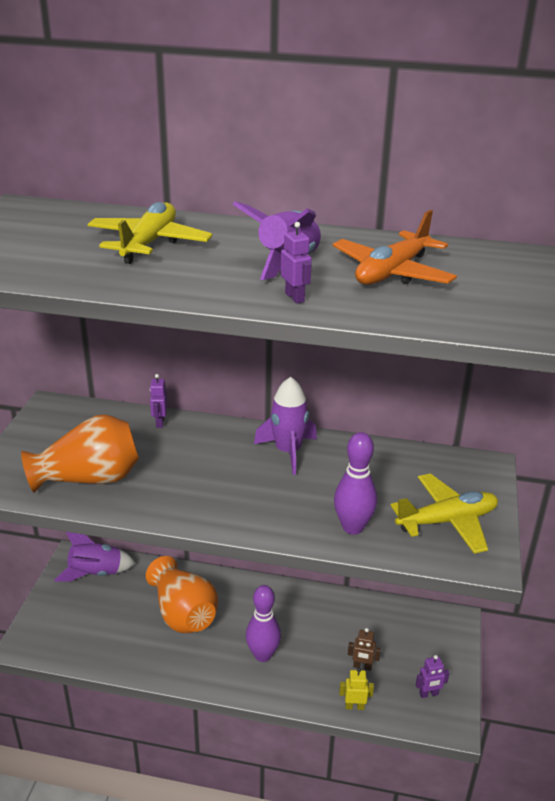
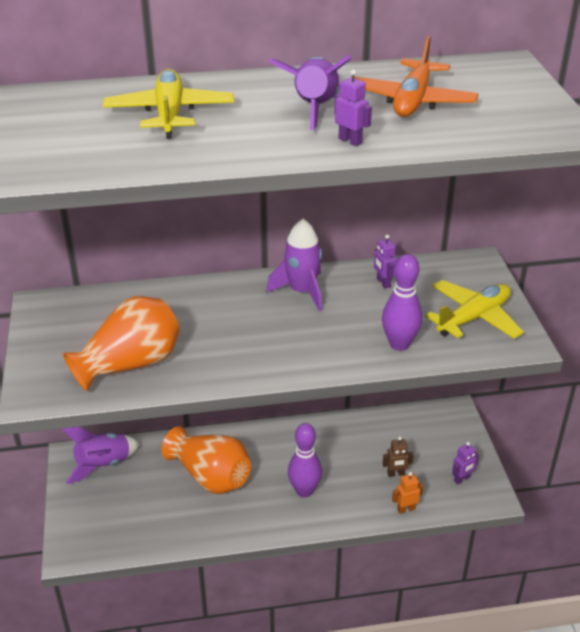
camera: 20 degrees left, 5 degrees up
(160, 422) = (163, 294): purple robot -> purple robot (383, 283)
(354, 706) = (406, 509): yellow robot -> orange robot

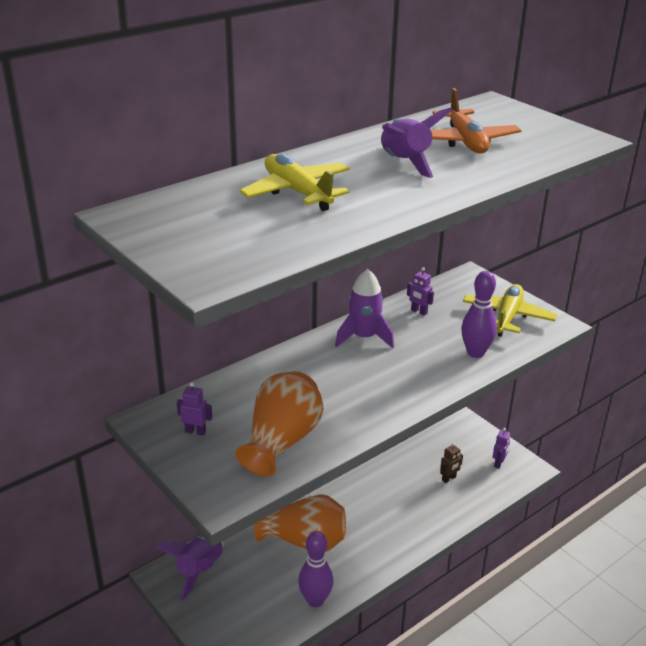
camera: 30 degrees left, 5 degrees down
(304, 491) = (390, 520): purple bowling pin -> purple bowling pin (315, 600)
(350, 141) = (463, 179): purple robot -> purple robot (195, 431)
(406, 509) = (477, 502): orange robot -> none

